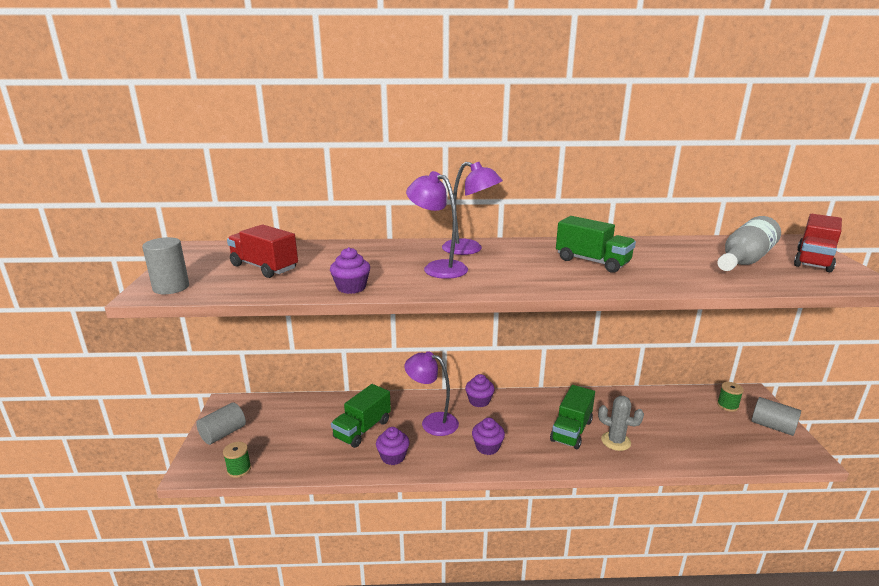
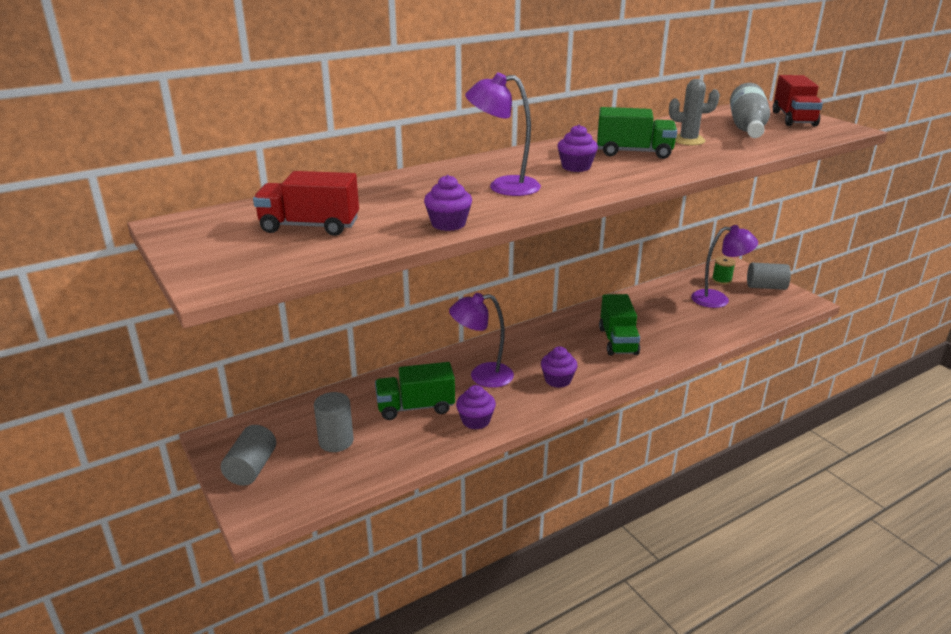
camera: 30 degrees left, 5 degrees up
(171, 287) = (231, 272): grey cylinder -> grey cylinder (336, 441)
(239, 469) = (316, 494): green spool -> none
(362, 429) = (415, 407): green truck -> green truck turned 75 degrees clockwise
(469, 249) = (505, 163): purple lamp -> purple lamp (718, 299)
(479, 401) = (509, 342): purple cupcake -> purple cupcake (576, 167)
(616, 441) = (662, 337): grey cactus -> grey cactus (688, 140)

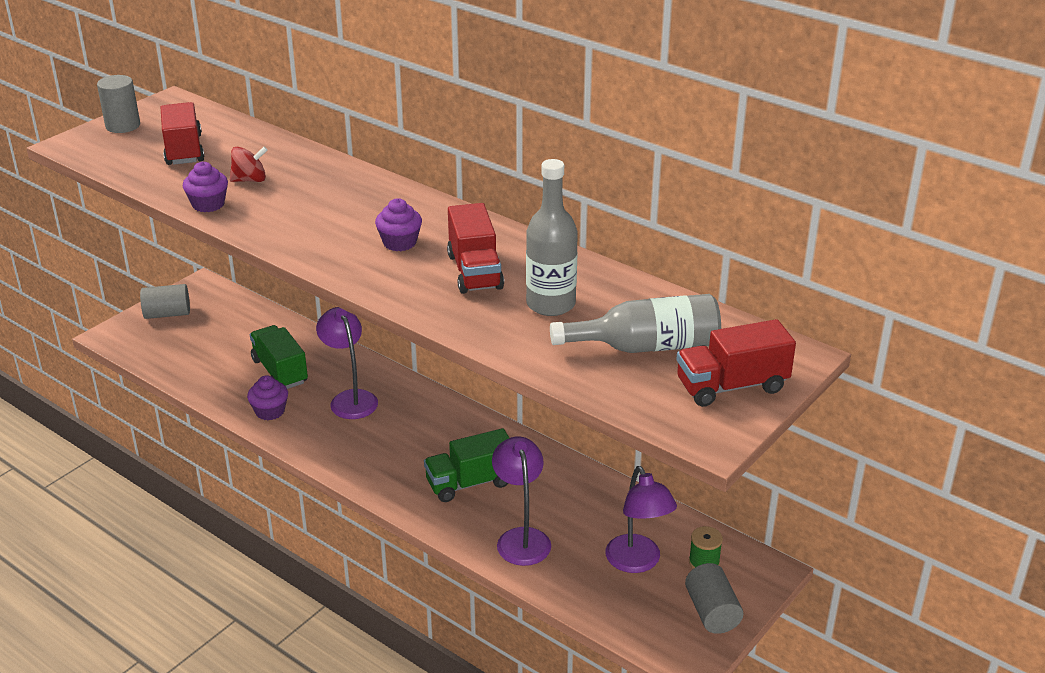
camera: 70 degrees right, 5 degrees up
(336, 441) = (214, 343): grey cylinder -> grey cylinder (123, 126)
(412, 204) = (250, 180): none -> red spinning top
(503, 186) = (317, 213): purple lamp -> purple lamp (521, 538)
(558, 380) = (363, 450): purple cupcake -> none
(634, 152) = (475, 271): green truck -> red truck
(688, 140) = (550, 304): grey cactus -> grey bottle

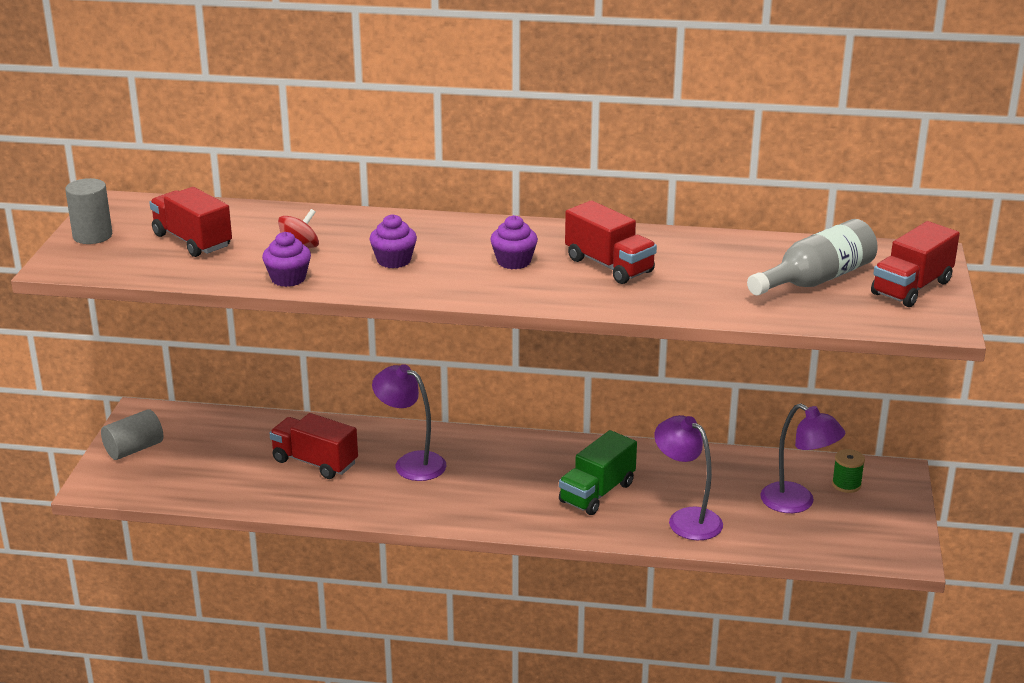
camera: 30 degrees left, 5 degrees down
(270, 411) = (345, 498): purple cupcake -> purple cupcake (394, 260)
(280, 371) = (315, 462): green truck -> red truck
(550, 304) = (703, 272): grey bottle -> none
(712, 612) = (889, 517): grey cylinder -> none

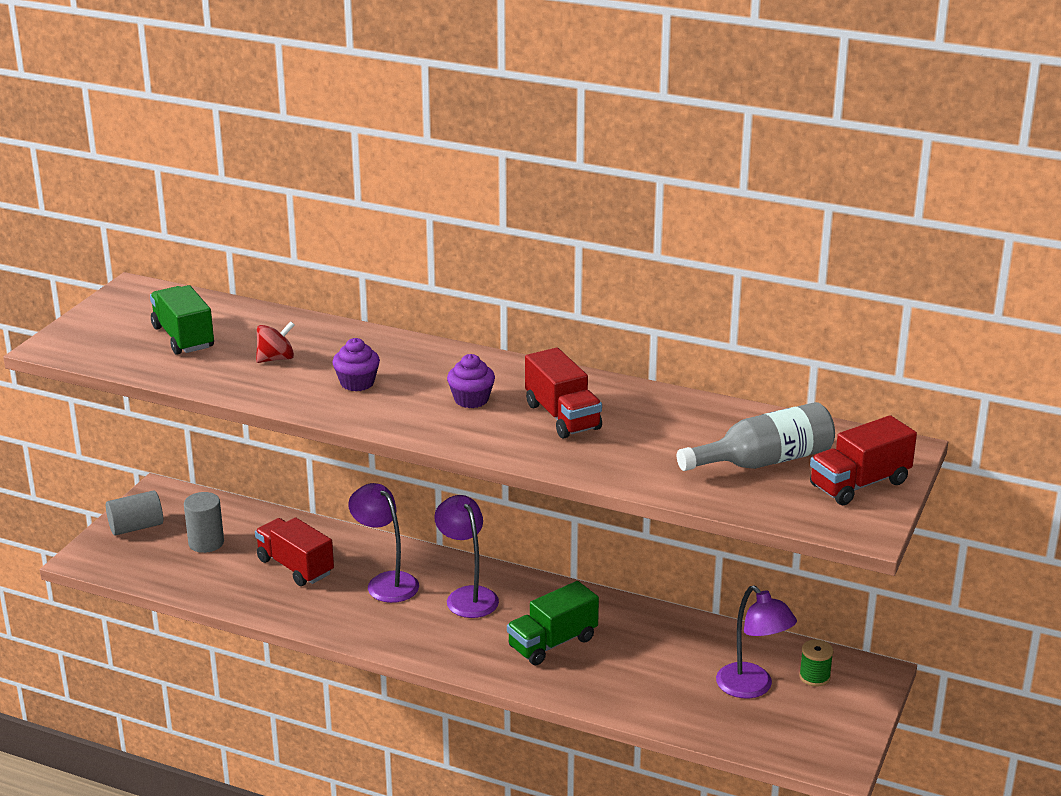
camera: 15 degrees right, 0 degrees up
(92, 236) = (97, 320): grey cylinder -> grey cylinder (206, 543)
(192, 241) = (183, 337): red truck -> green truck
(288, 278) = (248, 388): purple cupcake -> none
(686, 519) = (629, 685): purple lamp -> purple lamp (467, 596)

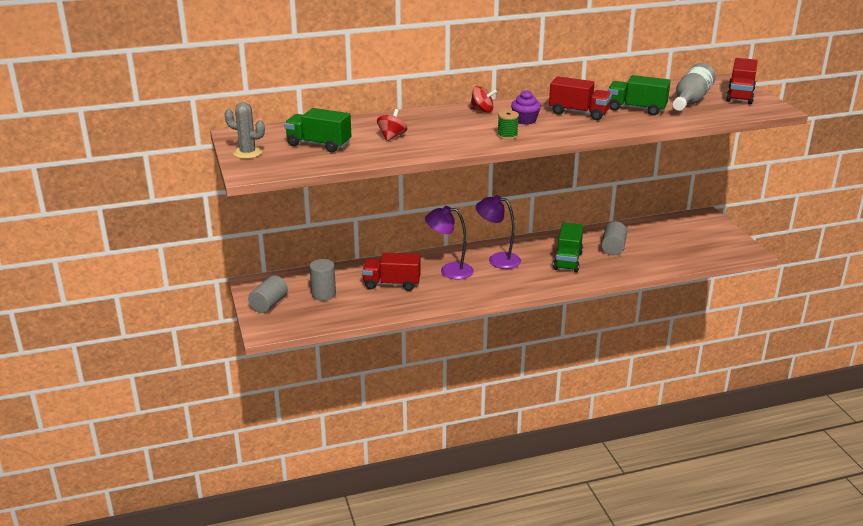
camera: 40 degrees left, 0 degrees up
(98, 319) = (247, 153): none -> grey cactus
(357, 383) = (456, 132): purple cupcake -> none
(451, 362) = (482, 110): none -> red spinning top
(645, 655) = (613, 248): none -> grey cylinder
(653, 442) = (636, 109): none -> green truck
(752, 688) = (673, 240): purple lamp -> none
(814, 677) = (687, 226): green spool -> green spool (507, 136)

